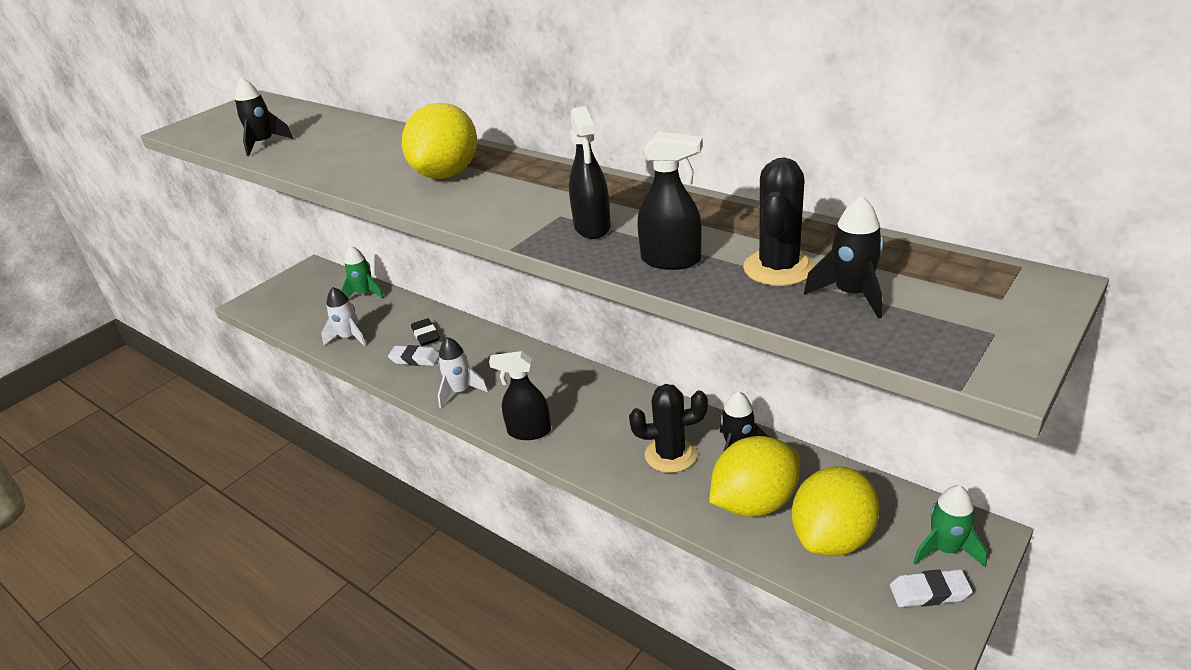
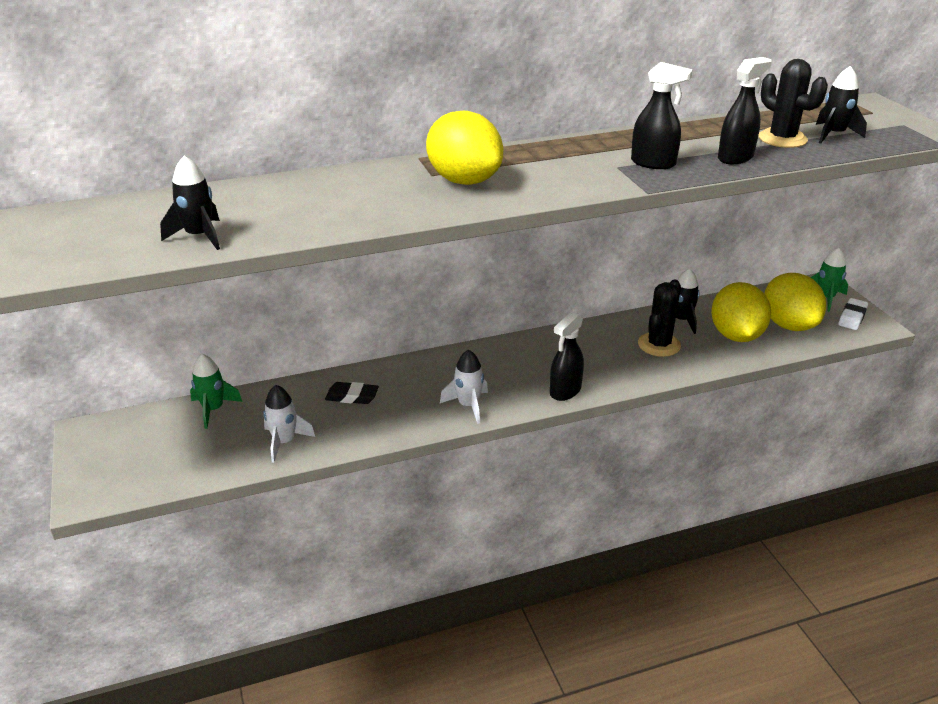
camera: 60 degrees left, 0 degrees up
(415, 359) = (383, 414): white eraser -> none

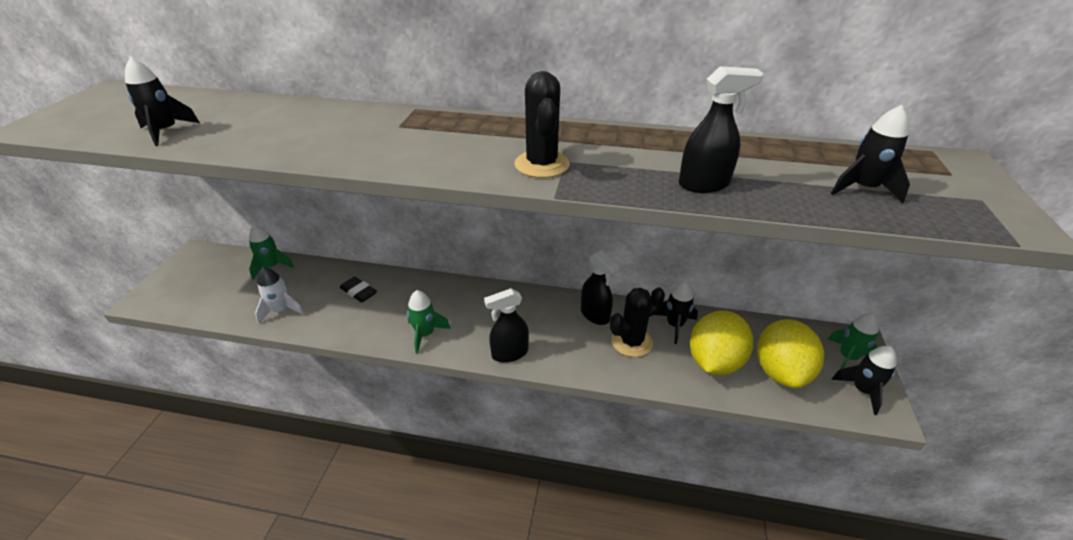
camera: 30 degrees right, 5 degrees up
(464, 181) = (414, 138): yellow lemon -> none
(468, 405) = (425, 334): white rocket -> green rocket
(653, 163) = (606, 167): black spray bottle -> black spray bottle (595, 315)
(782, 139) = (789, 177): black cactus -> black cactus (542, 164)
(852, 317) = (862, 390): white eraser -> black rocket

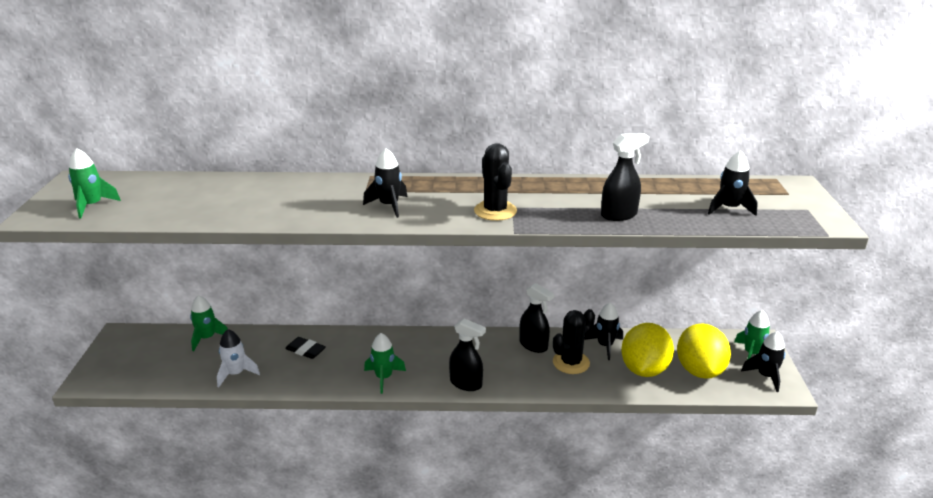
camera: 10 degrees left, 10 degrees down
(96, 120) = (92, 206): none -> green rocket
(166, 131) = (166, 210): black rocket -> black rocket (389, 206)
(509, 353) = (466, 384): black spray bottle -> black spray bottle turned 120 degrees counterclockwise

